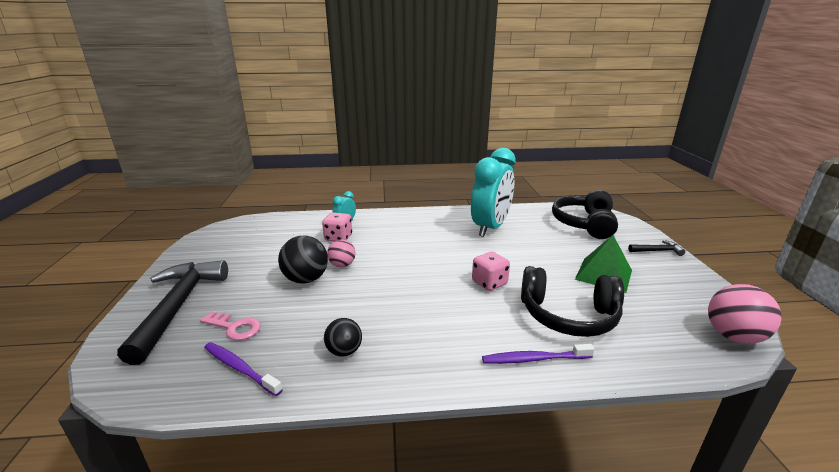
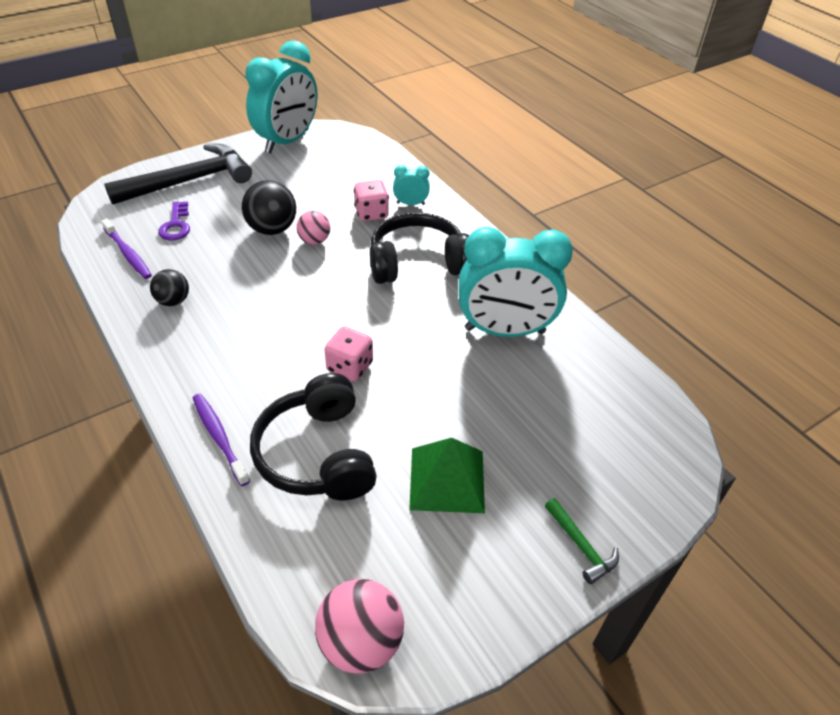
camera: 60 degrees right, 20 degrees up
(202, 248) = (287, 141): none -> turquoise clock
(234, 327) = (176, 225): pink key -> purple key
(240, 368) = (128, 254): purple toothbrush -> purple toothbrush turned 135 degrees clockwise
(584, 224) = (612, 436): black headphones -> black headphones (417, 262)
(657, 251) = (581, 546): black hammer -> green hammer

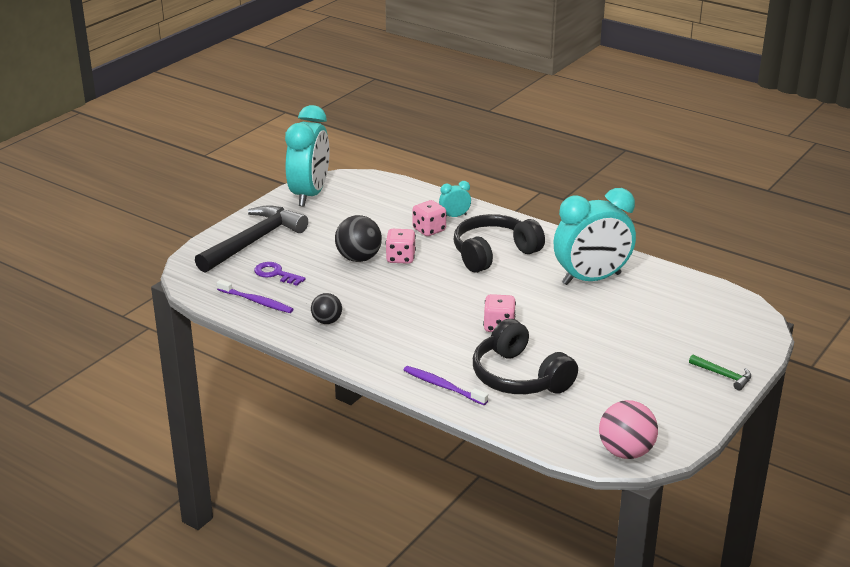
camera: 20 degrees left, 15 degrees down
(176, 225) = (275, 274): purple key -> purple key turned 150 degrees clockwise
(314, 241) = (400, 258): pink ball -> pink dice
(447, 479) = (616, 367): green pyramid -> none

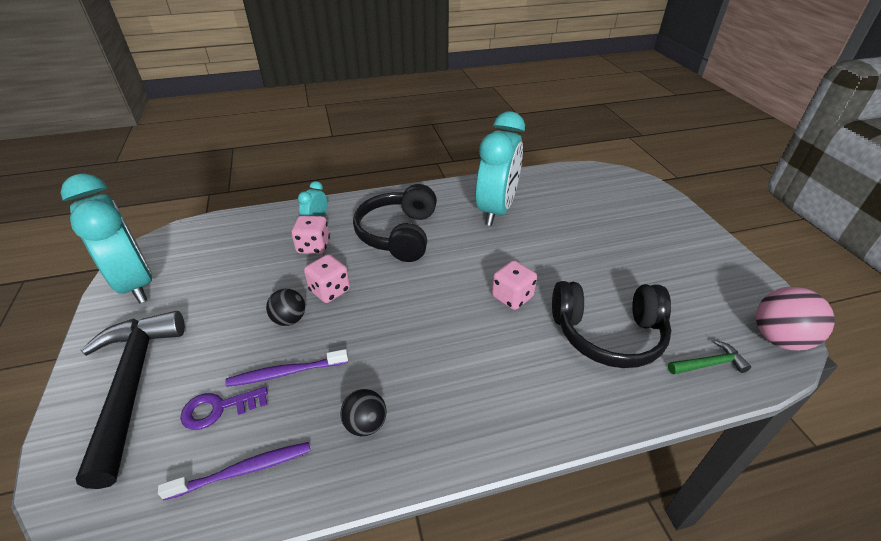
camera: 50 degrees left, 10 degrees up
(358, 258) = (289, 319): black ball -> black ball, size x0.62
(443, 386) = (582, 401): purple toothbrush -> purple toothbrush (286, 372)
(723, 375) = (686, 226): green hammer -> green hammer (709, 364)

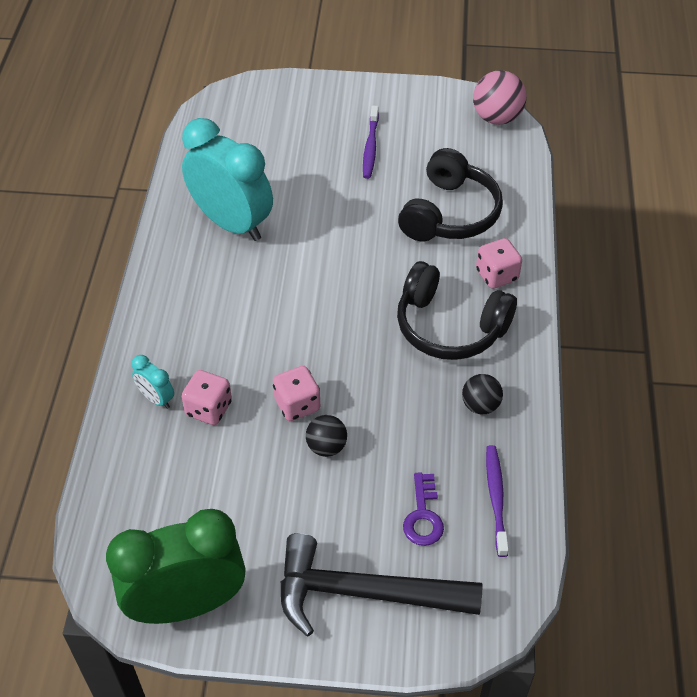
camera: 70 degrees left, 10 degrees up
(136, 283) = (187, 604): turquoise clock -> green clock
(286, 372) = (400, 457): purple toothbrush -> purple toothbrush (370, 147)
(398, 234) = (228, 322): black headphones -> black headphones (449, 326)
(512, 297) = (376, 260): pink dice -> pink dice (496, 275)
(709, 364) = (504, 170): green hammer -> none

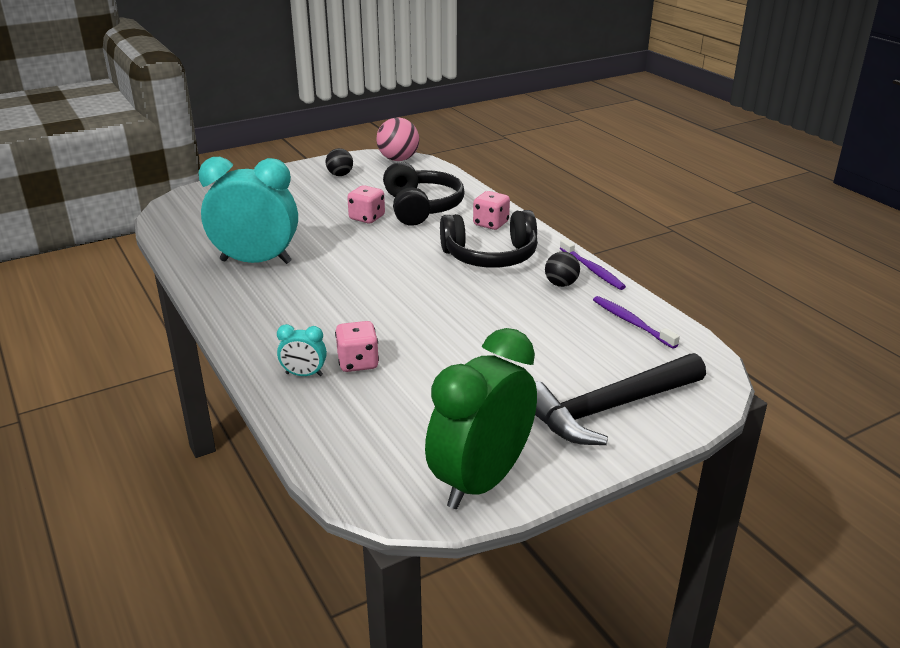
camera: 35 degrees left, 20 degrees down
(297, 405) = (428, 333): pink dice -> pink dice (367, 218)
(326, 447) = (479, 345): black ball -> black ball (340, 175)
(370, 147) = (323, 195): purple toothbrush -> purple toothbrush (592, 270)
(423, 515) = (596, 351): purple key -> none

